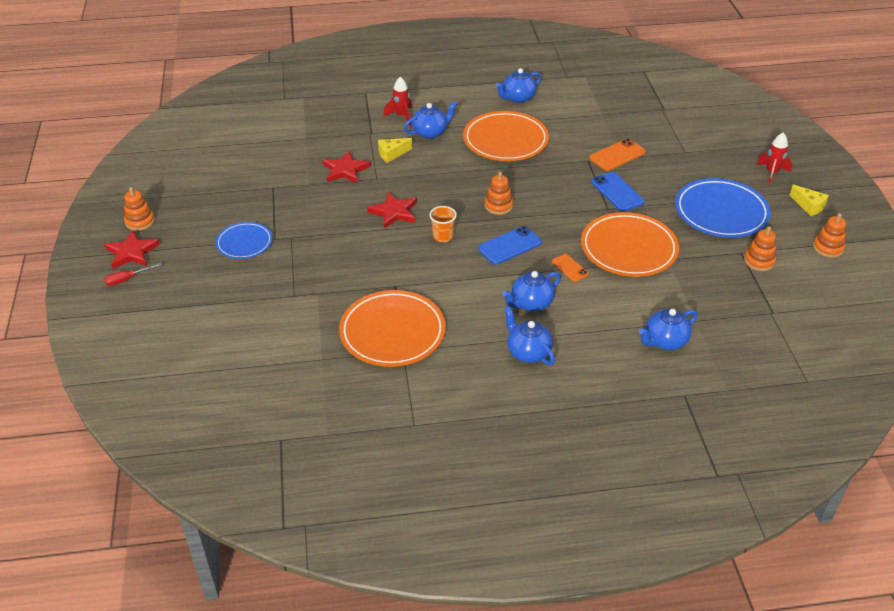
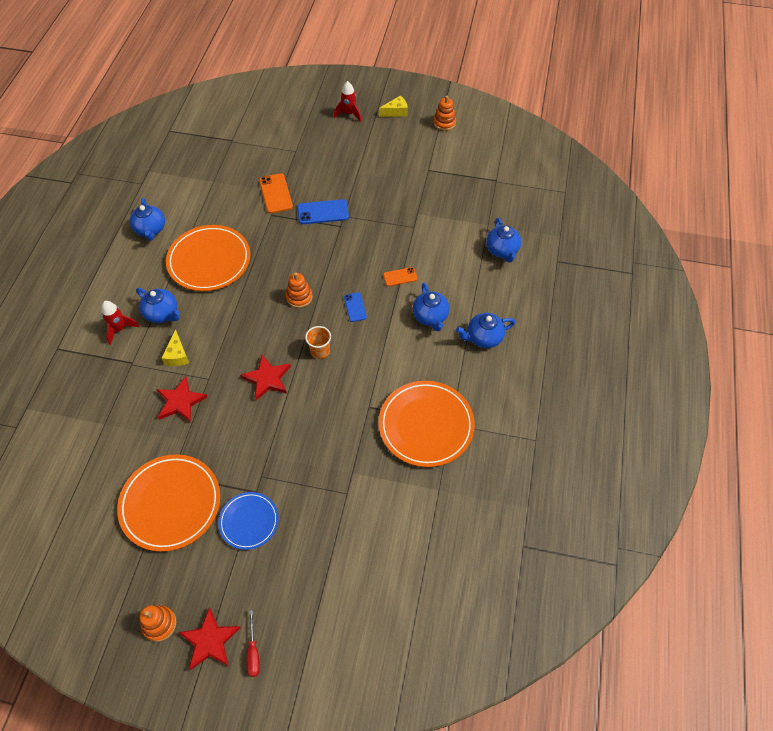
camera: 70 degrees left, 15 degrees up
(430, 133) = (162, 314): blue teapot -> blue teapot turned 135 degrees clockwise
(509, 246) = (355, 307): blue phone -> blue phone, size x0.61
(628, 248) = (394, 232): orange plate -> orange plate (170, 504)
(721, 212) = (379, 161): blue plate -> none
(759, 261) = (442, 164): orange stacking toy -> none

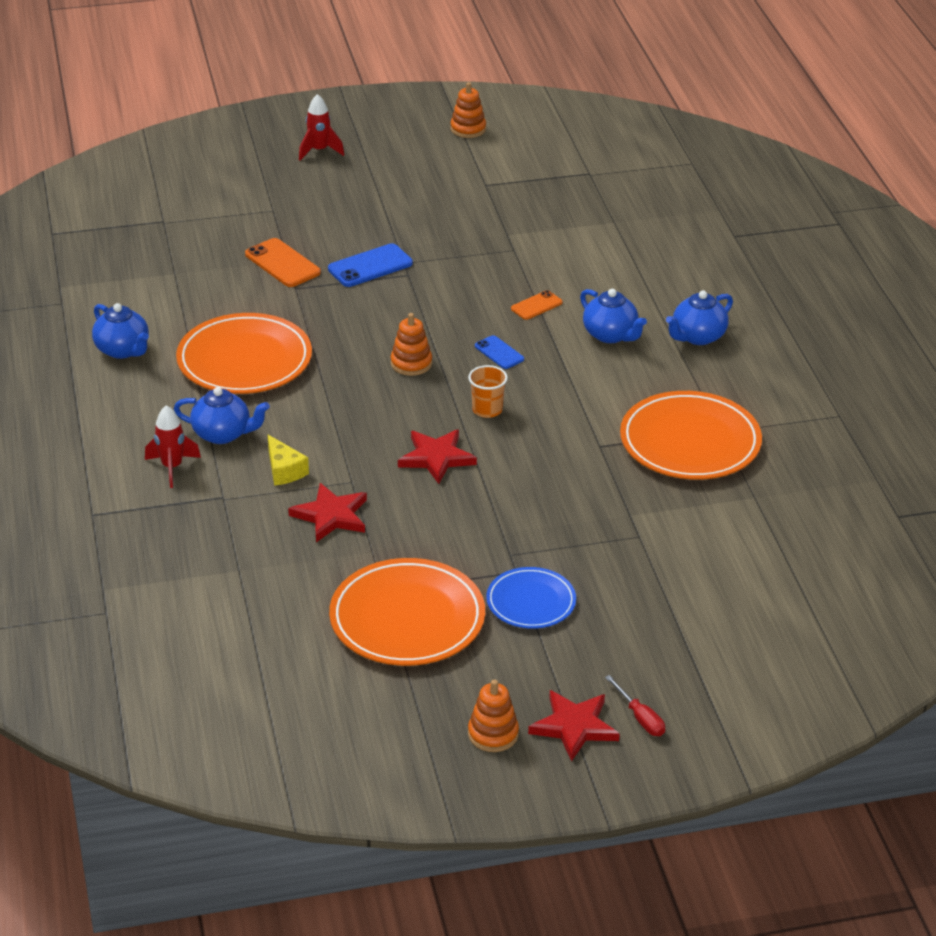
camera: 25 degrees left, 20 degrees down
(396, 112) = (387, 133): yellow cheese -> none
(502, 250) = (654, 243): blue teapot -> none

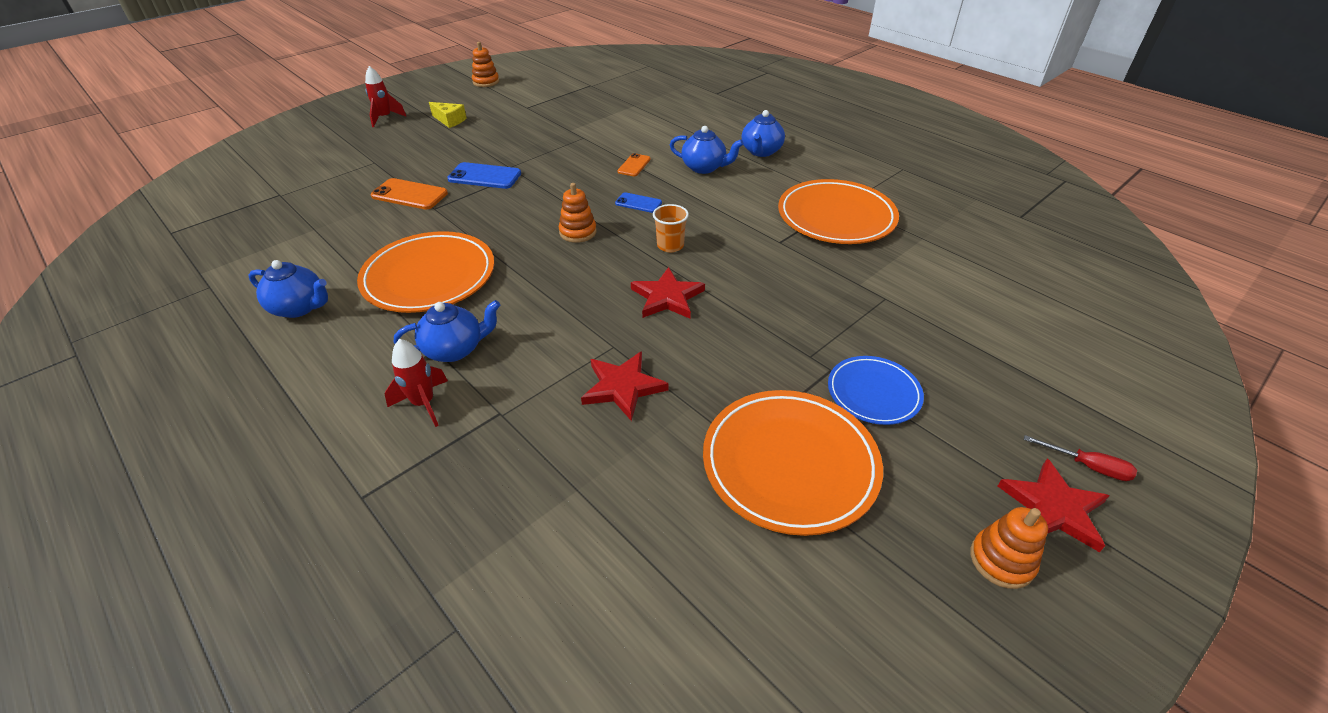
camera: 30 degrees left, 5 degrees up
(284, 470) = (542, 361): yellow cheese -> yellow cheese (449, 120)
(370, 266) = (484, 176): blue phone -> blue phone turned 75 degrees clockwise

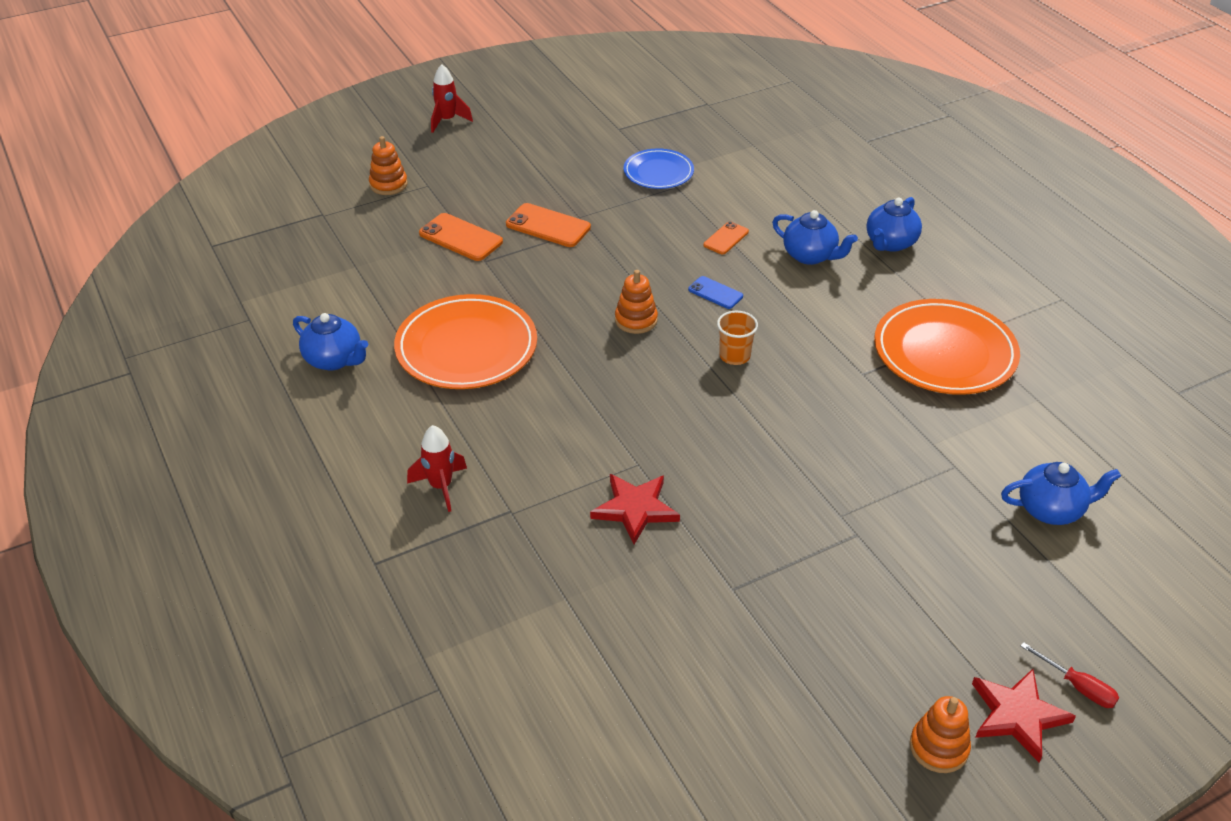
camera: 15 degrees right, 0 degrees up
(449, 120) = (522, 136): yellow cheese -> none
(455, 349) = (479, 436): blue teapot -> blue teapot (1051, 510)
(484, 176) = (548, 226): blue phone -> orange phone
(486, 82) = (576, 79): orange stacking toy -> orange stacking toy (388, 184)
(667, 297) = (711, 419): red star -> none
(790, 463) = (774, 618): orange plate -> none
(873, 393) = (890, 568): blue plate -> blue plate (658, 172)

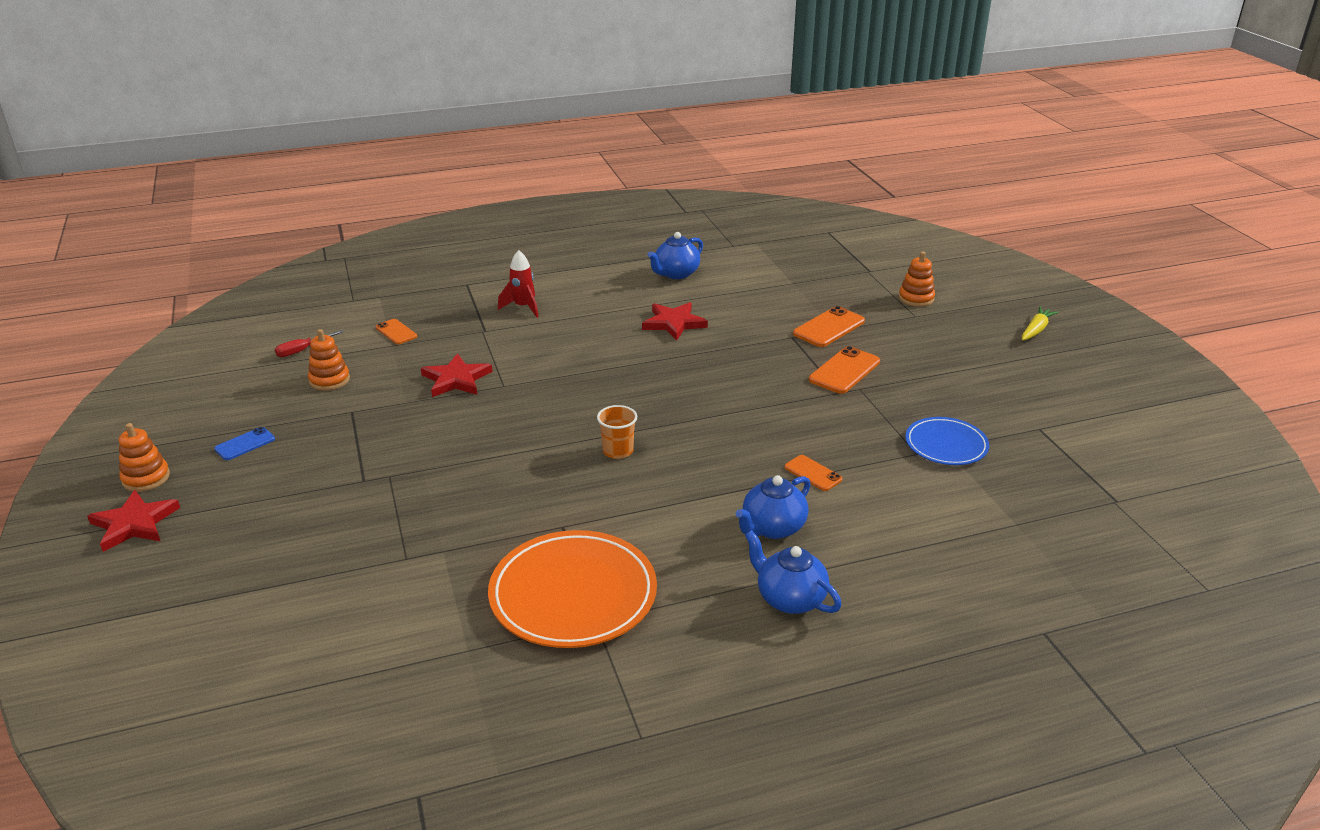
camera: 100 degrees right, 10 degrees down
(447, 120) = (1036, 330): red rocket -> yellow carrot
(466, 347) = (673, 323): orange plate -> red star
(529, 604) = (396, 332): none -> orange phone
(636, 320) = (687, 403): orange stacking toy -> orange stacking toy (329, 380)
(715, 293) = (718, 453): blue phone -> blue phone (245, 444)
(1051, 510) = (313, 609): blue teapot -> none
(1077, 686) = (128, 565): red screwdriver -> red screwdriver (302, 350)

